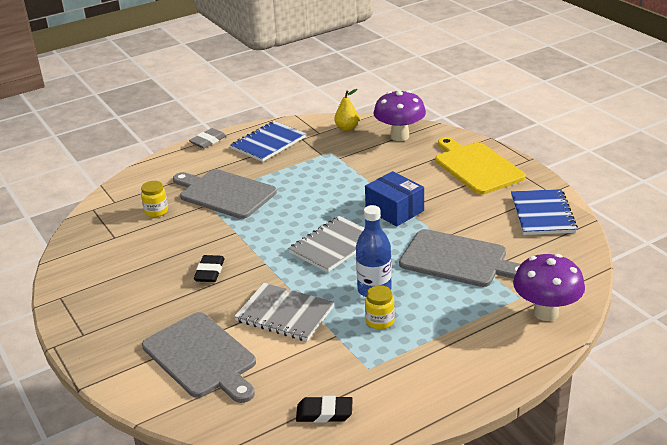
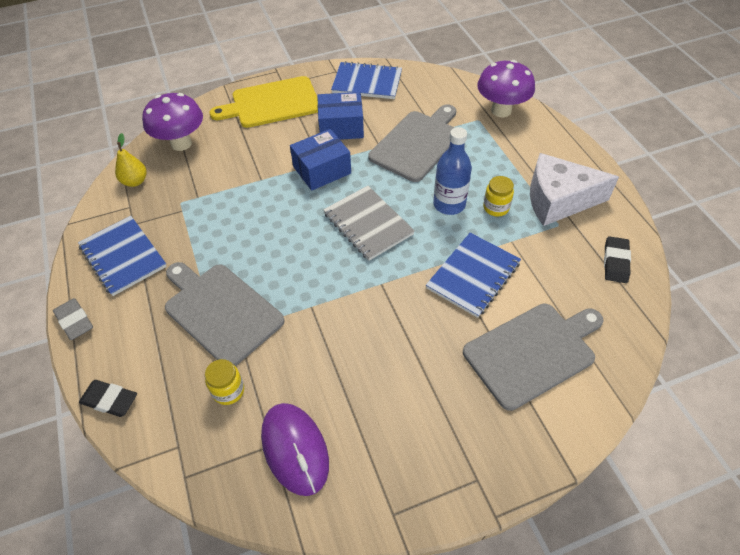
camera: 80 degrees left, 20 degrees up
(110, 247) = (295, 449): none -> purple mouse
(209, 272) = (383, 337): black eraser -> black eraser (109, 400)
(224, 193) = (220, 311): grey cutting board -> grey cutting board turned 90 degrees clockwise
(284, 314) = (473, 275): grey notebook -> blue notebook
(406, 366) = (558, 200): none -> white cheese
(461, 210) = (341, 127): none -> blue box

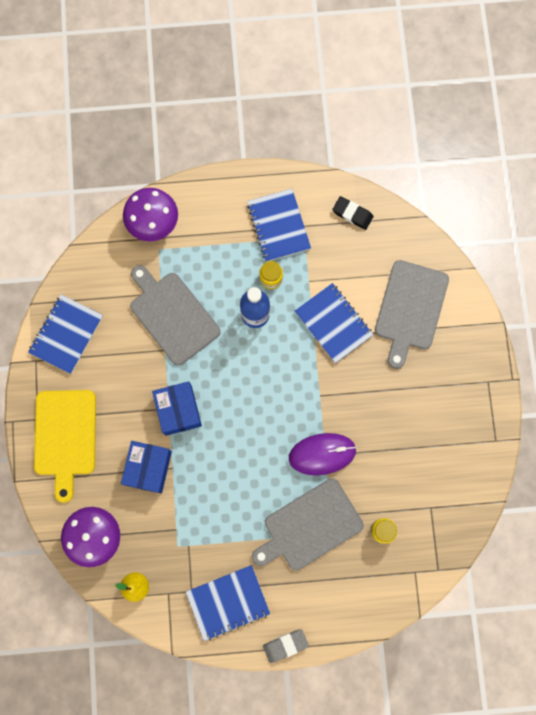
camera: 75 degrees left, 25 degrees up
(109, 400) = (365, 619): black eraser -> none
(295, 449) = (438, 492): purple mouse -> purple mouse (322, 454)
(341, 127) = (125, 378): blue box -> blue box (148, 468)
(368, 224) = (256, 388): grey notebook -> none
(532, 352) = (410, 309): grey cutting board -> grey cutting board turned 150 degrees counterclockwise
(558, 200) = (278, 226): white cheese -> blue notebook

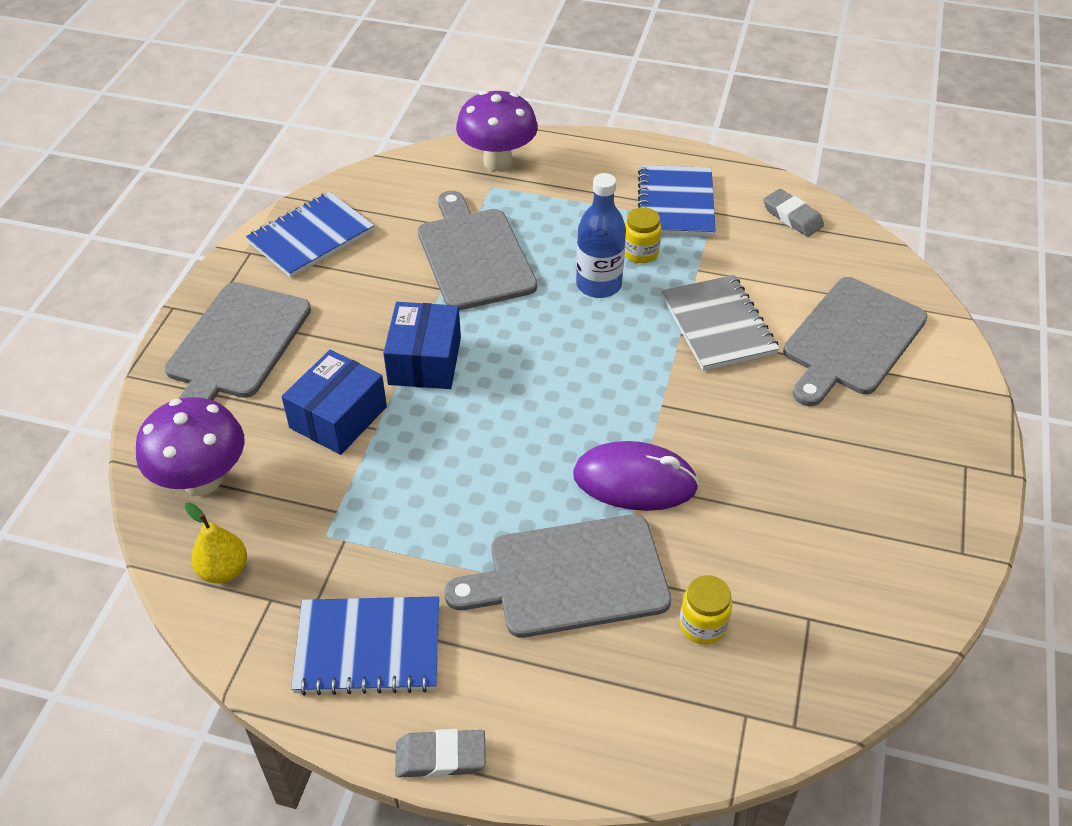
camera: 20 degrees right, 30 degrees down
(65, 437) = (236, 345): yellow cutting board -> grey cutting board
(333, 323) = (718, 325): blue notebook -> grey notebook
(352, 214) = (792, 217): black eraser -> grey eraser

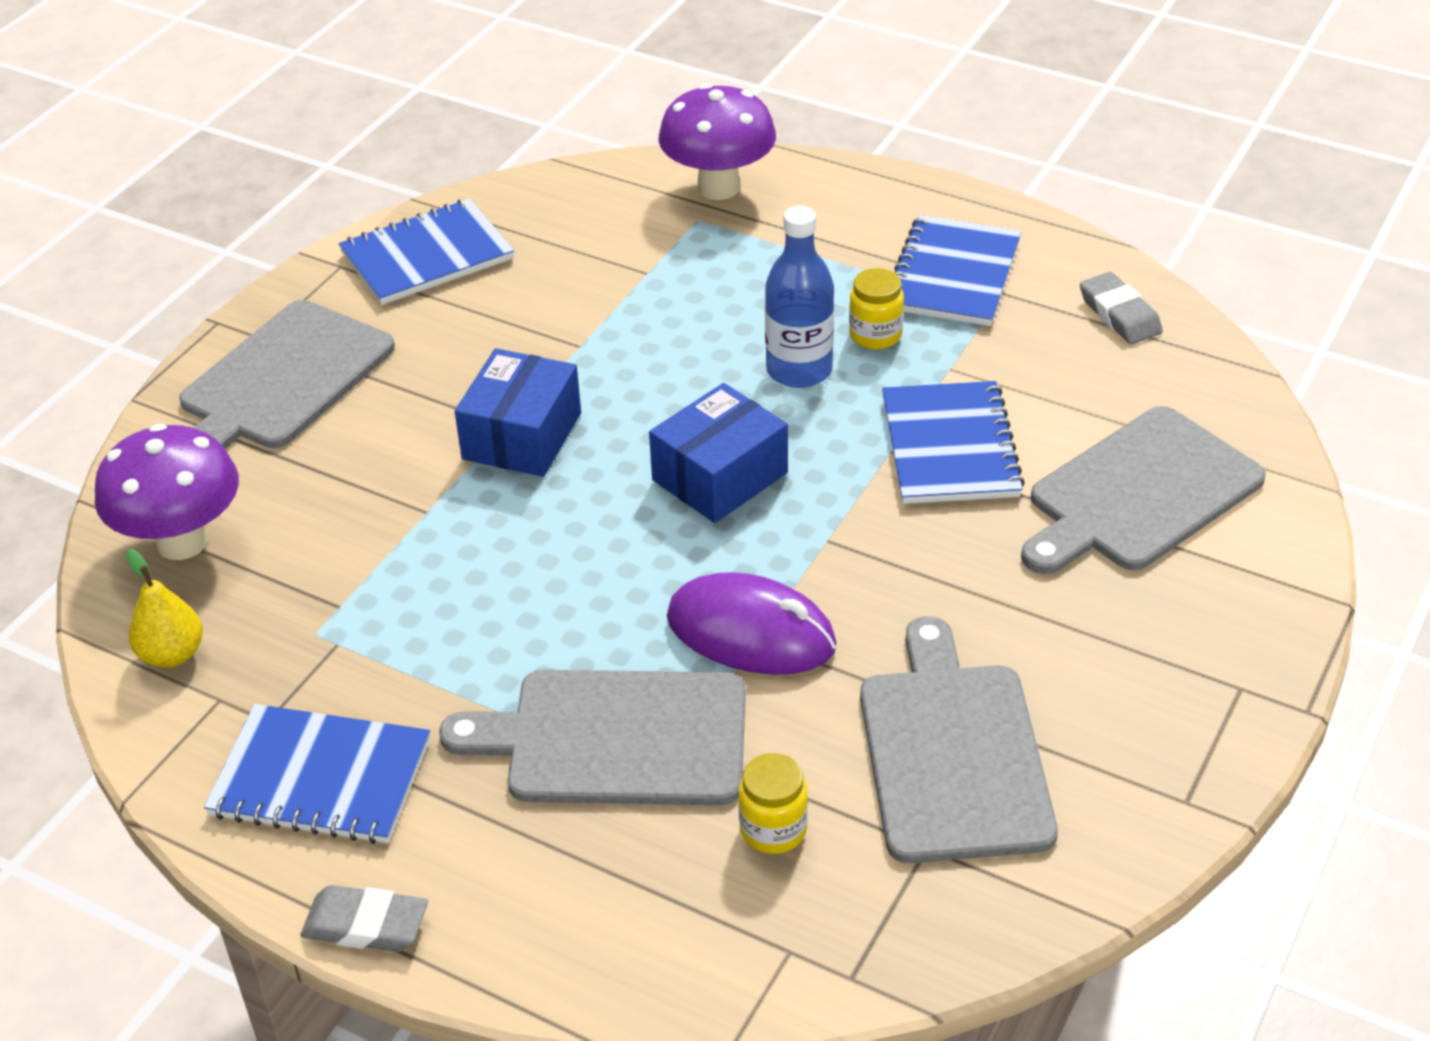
camera: 15 degrees right, 5 degrees down
(338, 417) = (382, 490): blue box -> blue box (720, 476)
(474, 255) = (639, 308): grey cutting board -> grey cutting board (952, 753)
(718, 325) = (950, 446): grey notebook -> blue notebook

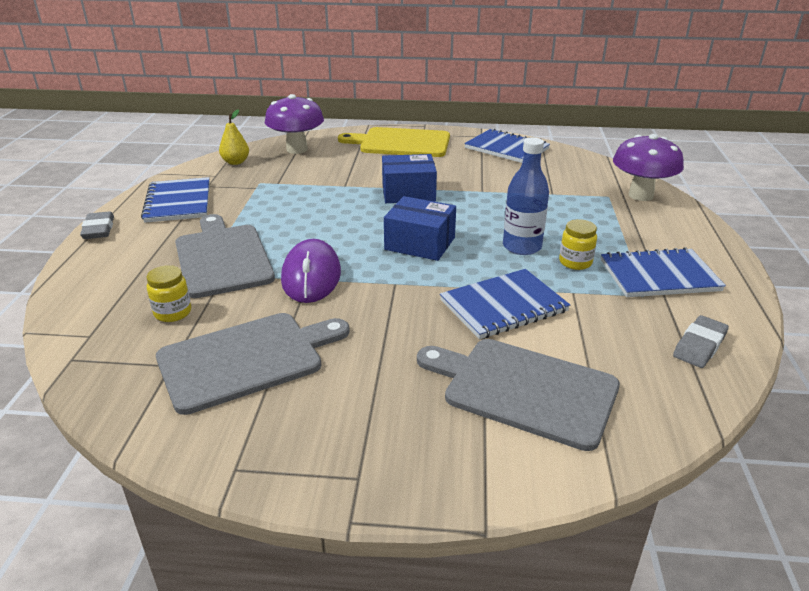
camera: 65 degrees right, 10 degrees down
(282, 380) = (401, 143): grey cutting board -> yellow cutting board

